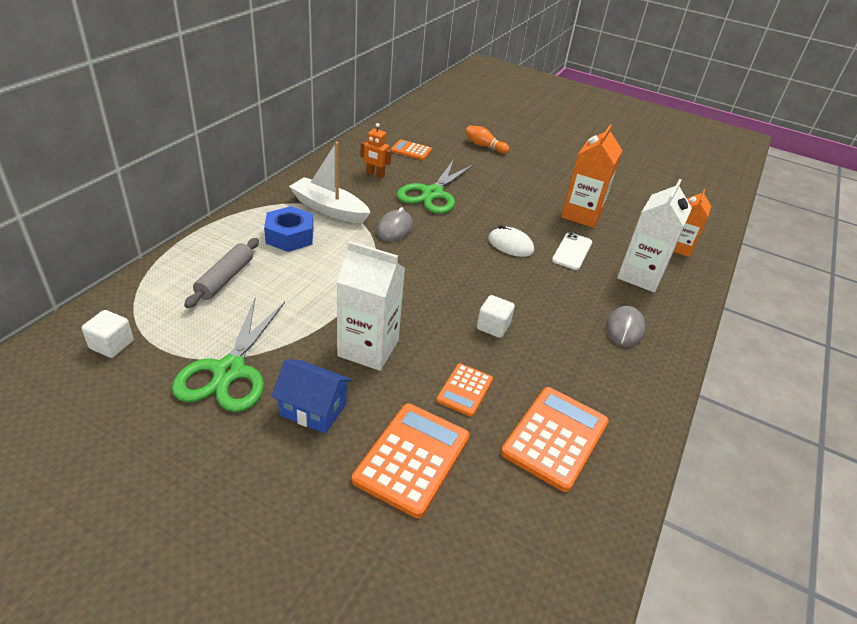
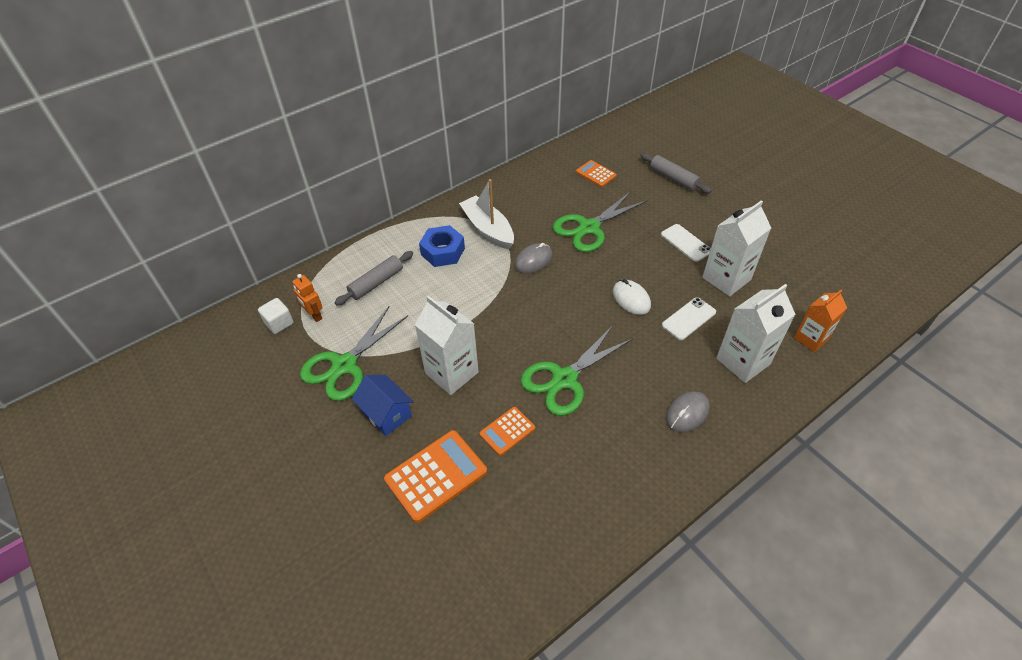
camera: 30 degrees right, 10 degrees up
(375, 174) = (547, 197): orange robot -> orange robot (314, 315)
(484, 146) = (673, 178): orange bowling pin -> grey rolling pin
(493, 326) = (565, 379): white cube -> green scissors
(528, 193) = (686, 243): none -> white phone
(555, 437) = (556, 495): orange calculator -> none
(581, 215) = (726, 278): orange carton -> white carton

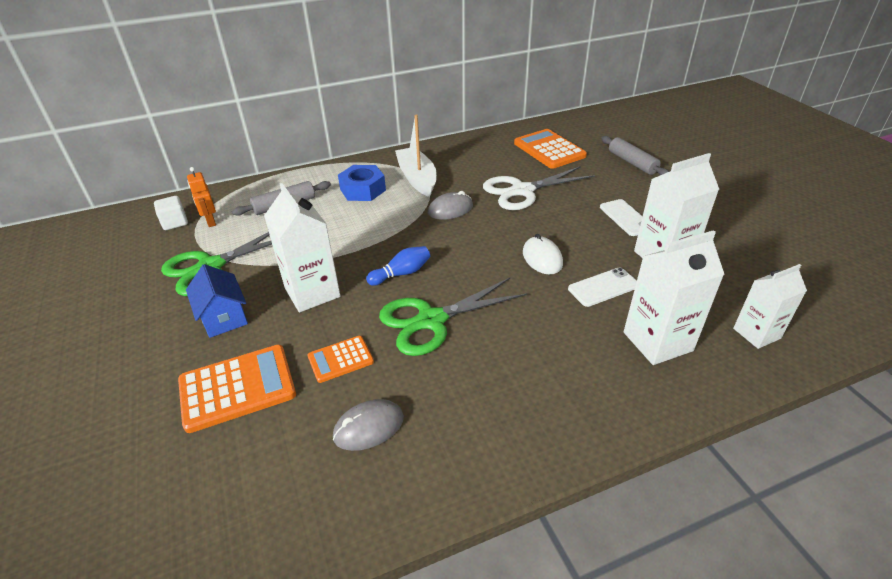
camera: 15 degrees right, 10 degrees down
(520, 338) = (401, 273): none -> blue bowling pin
(589, 228) = (522, 191): green scissors -> white scissors
(596, 174) = (549, 150): orange calculator -> orange calculator, size x1.74
(687, 413) = (565, 384): grey mouse -> grey mouse (368, 427)
(811, 338) = (756, 333): orange carton -> white carton

